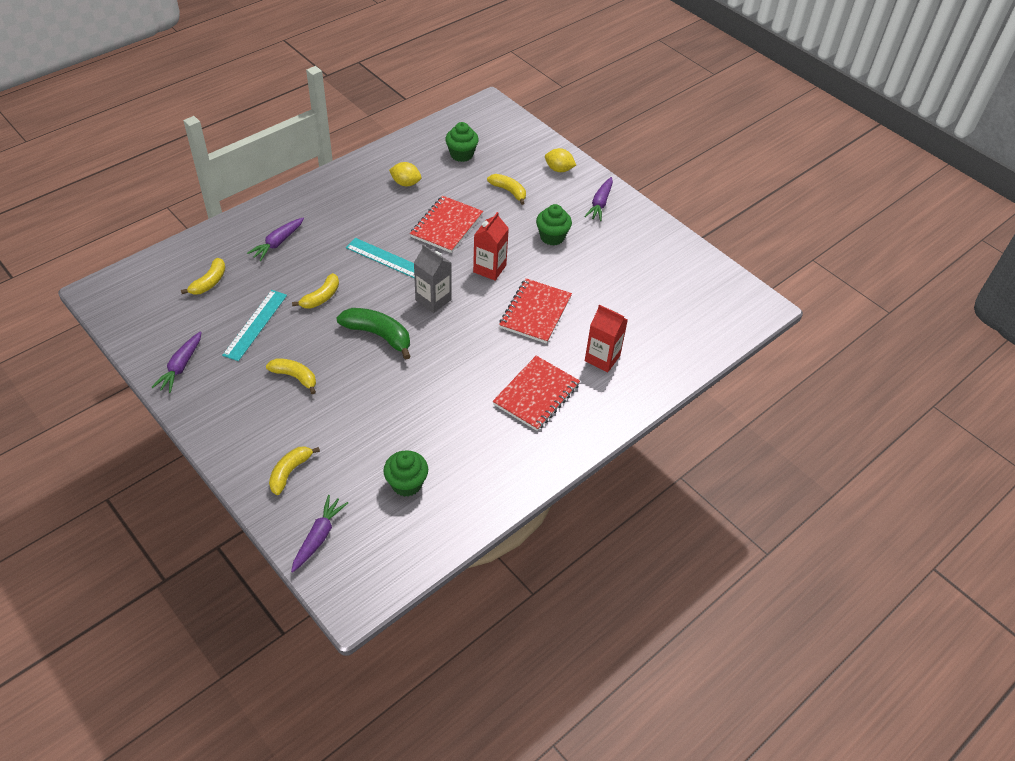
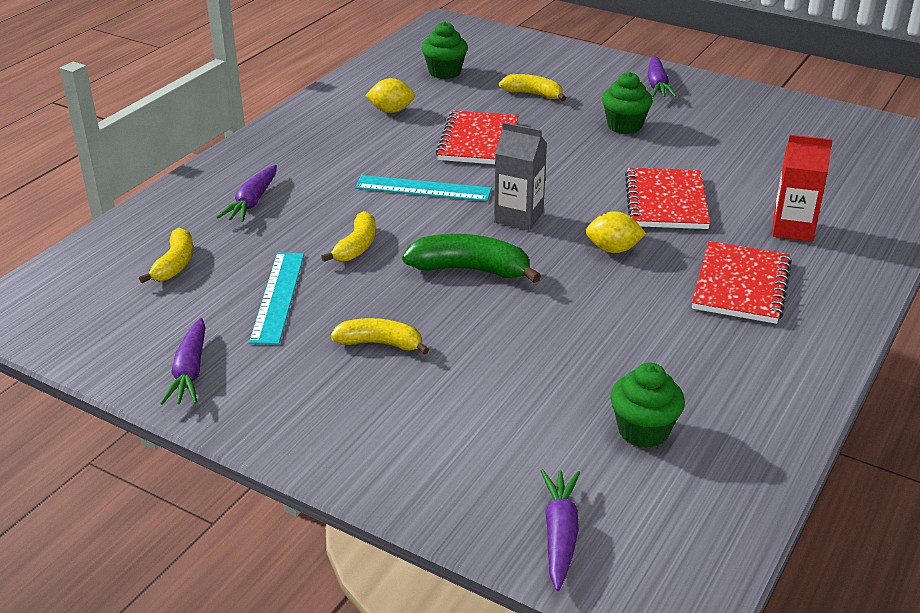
camera: 15 degrees left, 15 degrees down
(290, 472) = (453, 461): yellow banana -> none
(489, 269) = (569, 171): red carton -> none
(559, 169) = (579, 64): yellow lemon -> yellow lemon (613, 249)

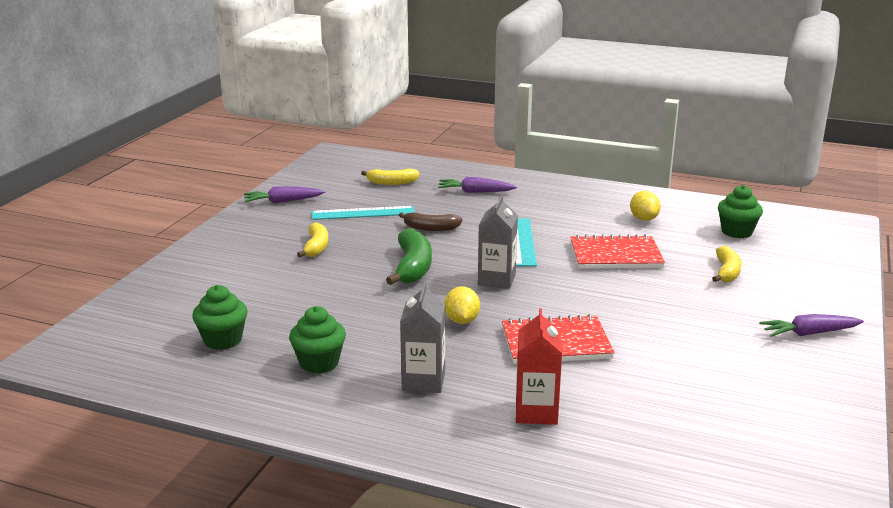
camera: 80 degrees right, 10 degrees down
(357, 246) = (430, 228): yellow banana -> brown banana
(560, 535) = (124, 315): purple carrot -> none
(624, 126) = (696, 318): green cupcake -> green cupcake (319, 363)
(740, 285) = (423, 381): red notebook -> grey carton

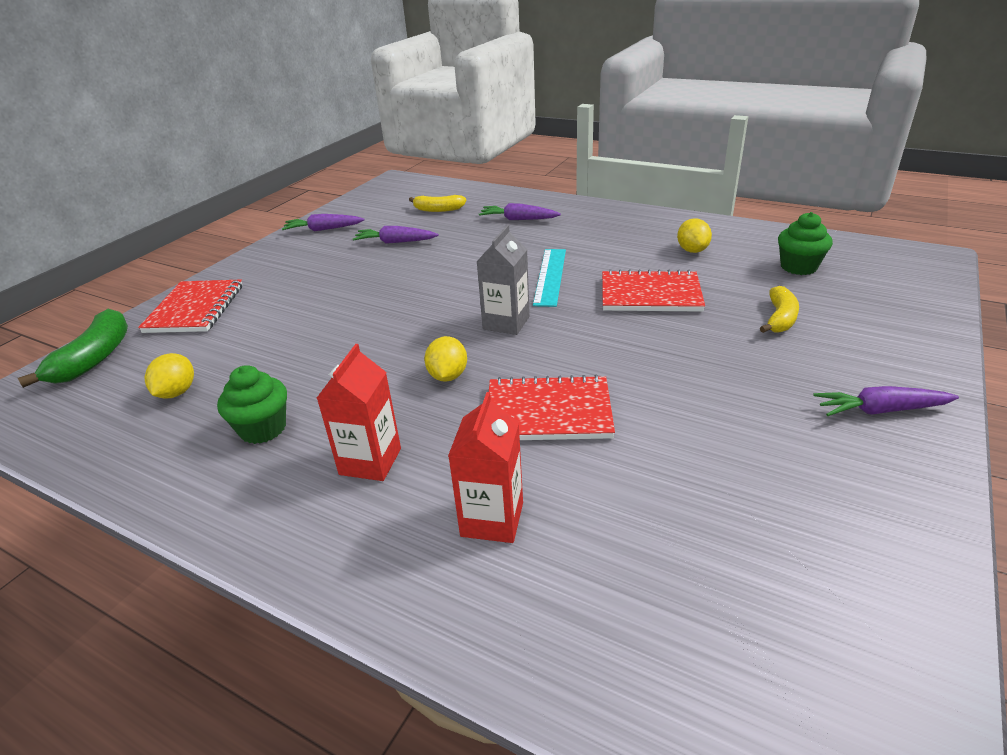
camera: 10 degrees right, 10 degrees up
(194, 274) = (195, 309): none -> red notebook
(223, 340) = (177, 392): green cupcake -> yellow lemon
(316, 247) = (331, 280): yellow banana -> none
(363, 213) = (395, 242): turquoise ruler -> purple carrot
(413, 267) = (420, 306): green banana -> green banana (94, 358)
(423, 381) = (370, 461): grey carton -> red carton
(430, 228) = (457, 260): brown banana -> none

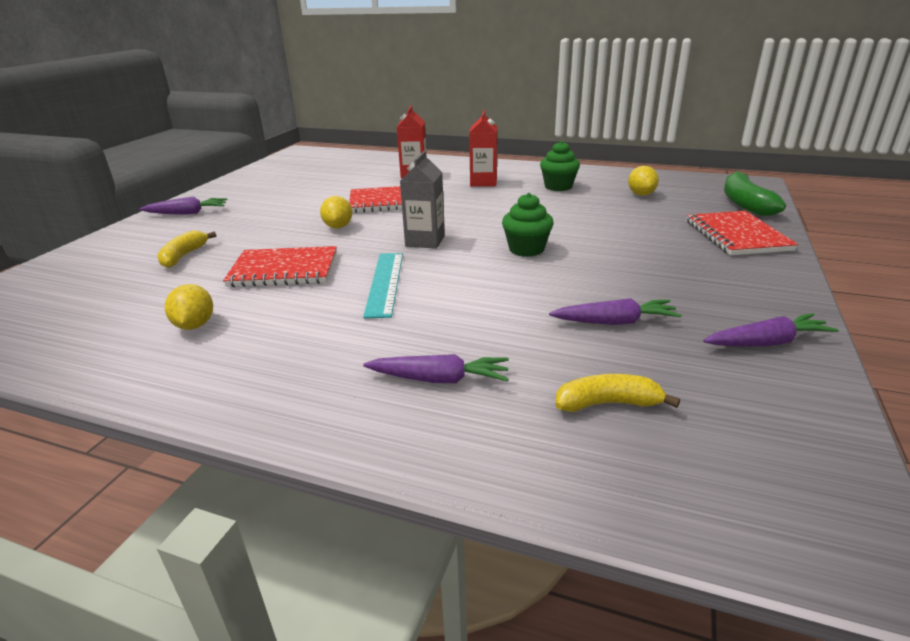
camera: 170 degrees right, 5 degrees down
(448, 376) = (459, 211): yellow lemon -> yellow lemon (338, 227)
(798, 267) = (94, 307): green cupcake -> green cupcake (526, 249)

